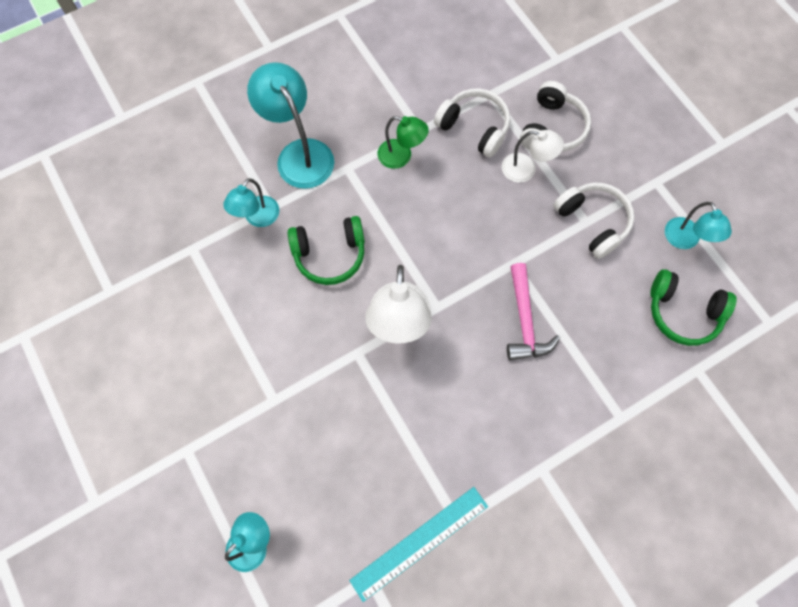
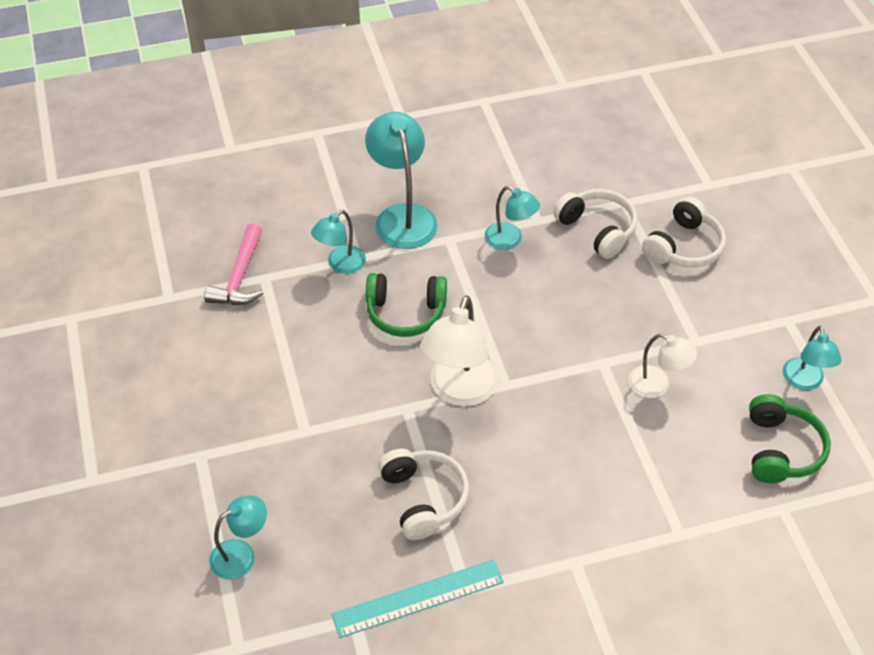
camera: 15 degrees right, 20 degrees down
(401, 156) = (510, 240): green lamp -> turquoise lamp
(525, 320) = (598, 418): pink hammer -> pink hammer (240, 277)
(526, 170) = (642, 279): white lamp -> white lamp (657, 386)
(592, 222) = (703, 342): white headphones -> white headphones (423, 498)
(682, 312) = (781, 449): green headphones -> green headphones turned 120 degrees counterclockwise

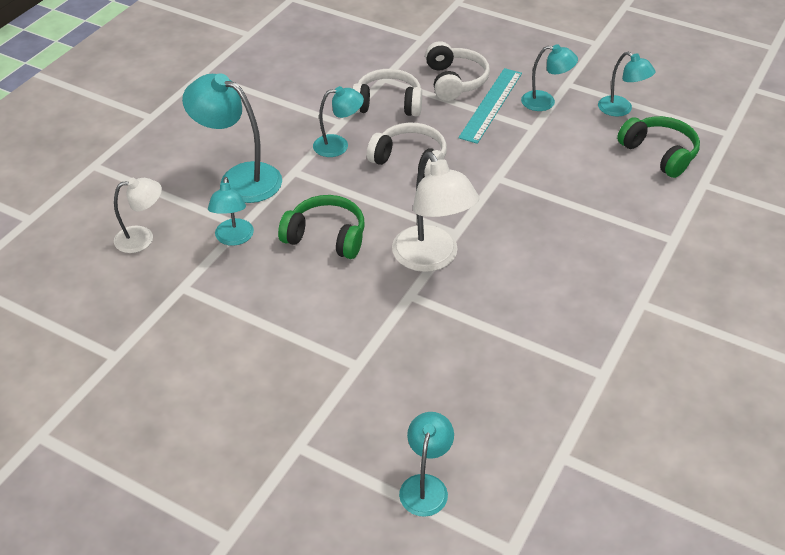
camera: 45 degrees left, 5 degrees down
(240, 277) = (160, 300): pink hammer -> none
(405, 313) = (326, 237): green headphones -> green headphones turned 120 degrees counterclockwise
(418, 598) = (583, 406): turquoise ruler -> turquoise ruler (491, 105)
(423, 498) = (500, 342): white headphones -> white headphones (410, 160)
(657, 386) = (547, 168): white lamp -> white lamp (142, 238)
(741, 324) = (545, 102): none -> turquoise lamp

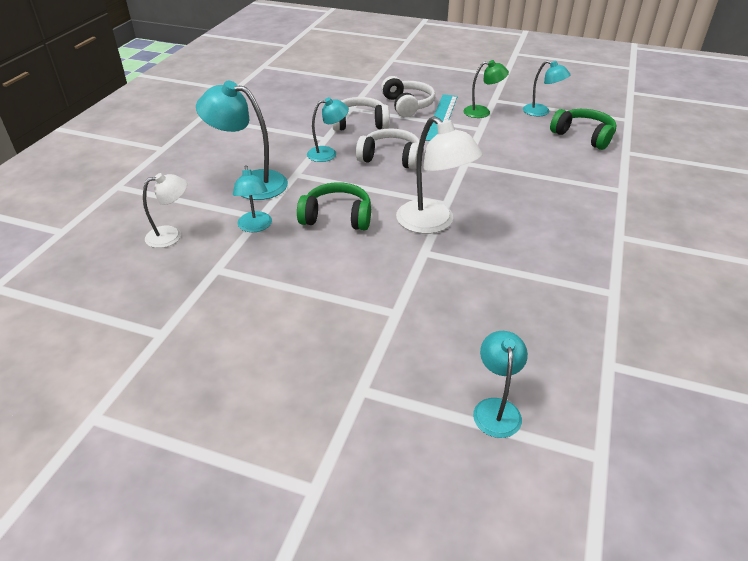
camera: 10 degrees left, 5 degrees down
(545, 102) = (482, 112): turquoise lamp -> green lamp

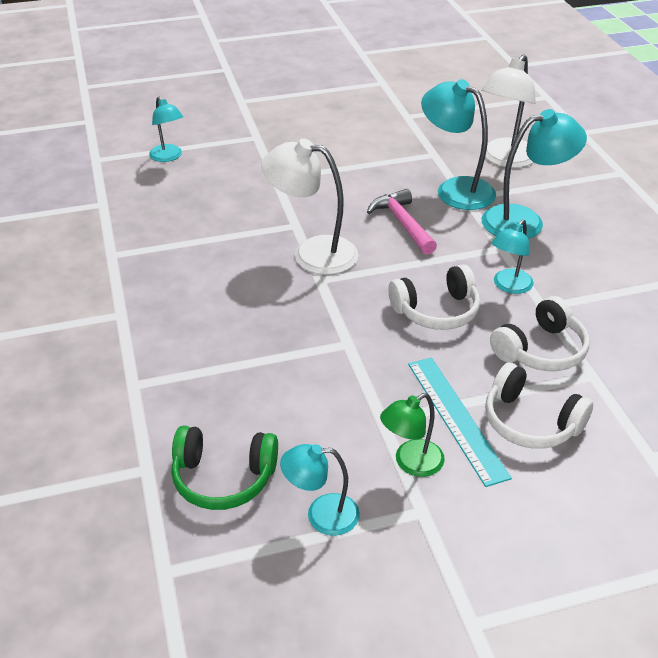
camera: 145 degrees right, 0 degrees up
(171, 235) = (504, 159): white lamp -> white lamp, size x1.67
(255, 227) = (455, 189): turquoise lamp -> turquoise lamp, size x1.67
(337, 217) = (402, 223): green headphones -> pink hammer

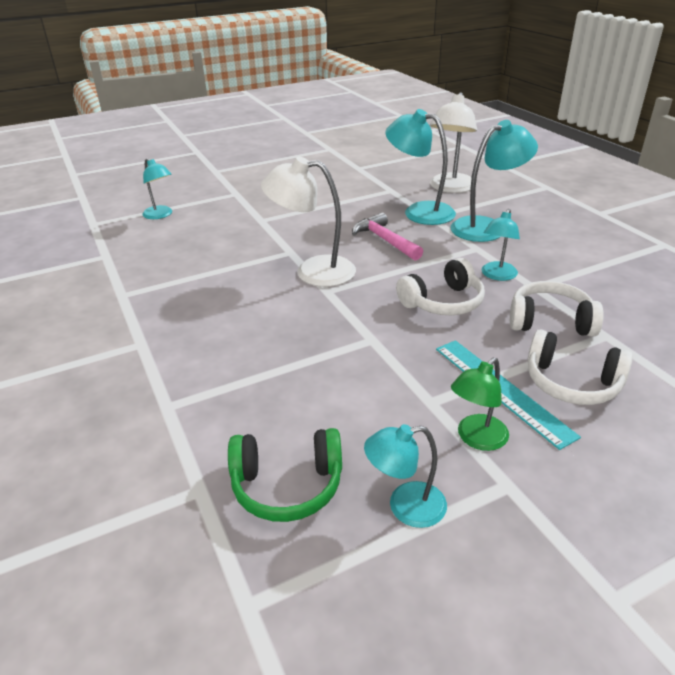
camera: 10 degrees left, 5 degrees down
(541, 350) = (550, 321): white headphones -> white headphones turned 120 degrees counterclockwise

